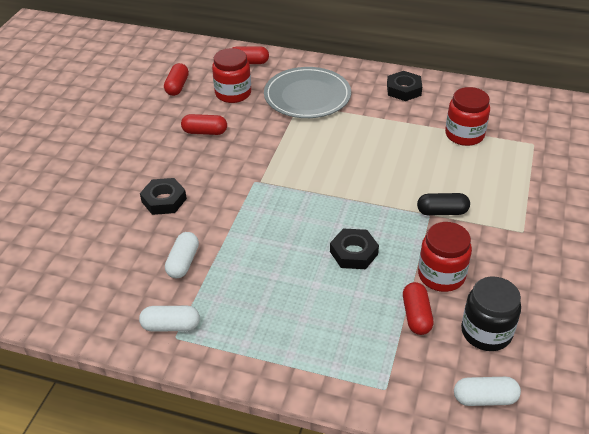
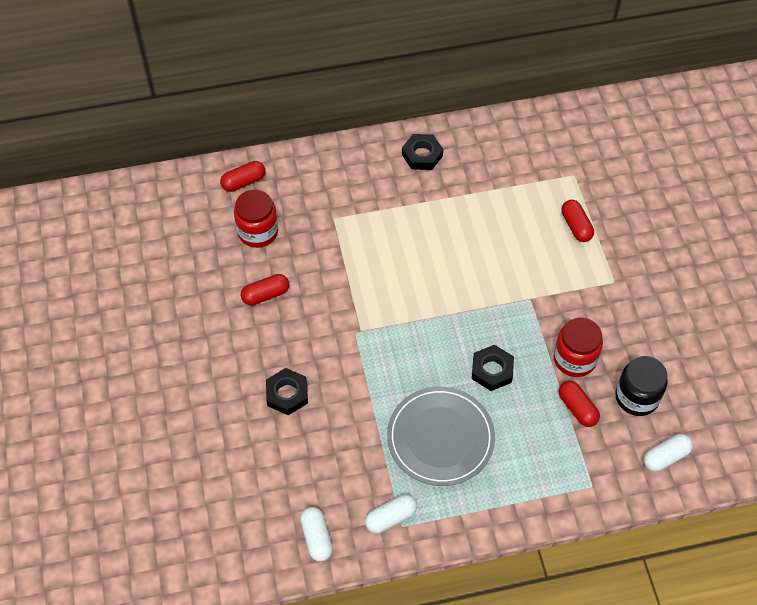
camera: 30 degrees left, 15 degrees up
(177, 86) = (193, 247): red capsule -> red capsule (576, 226)
(183, 262) = (355, 451): white capsule -> white capsule (316, 538)
(307, 96) = (334, 203): grey plate -> grey plate (440, 438)
(442, 212) = (539, 291): black capsule -> none
(464, 135) = (509, 190): red jar -> none

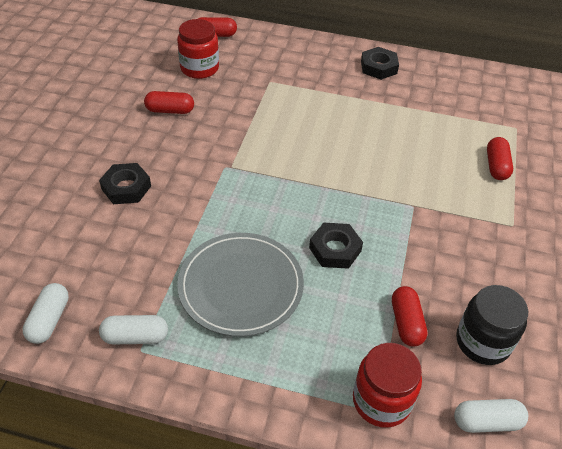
camera: 25 degrees right, 10 degrees down
(574, 359) = (430, 275): red jar -> red jar (381, 401)

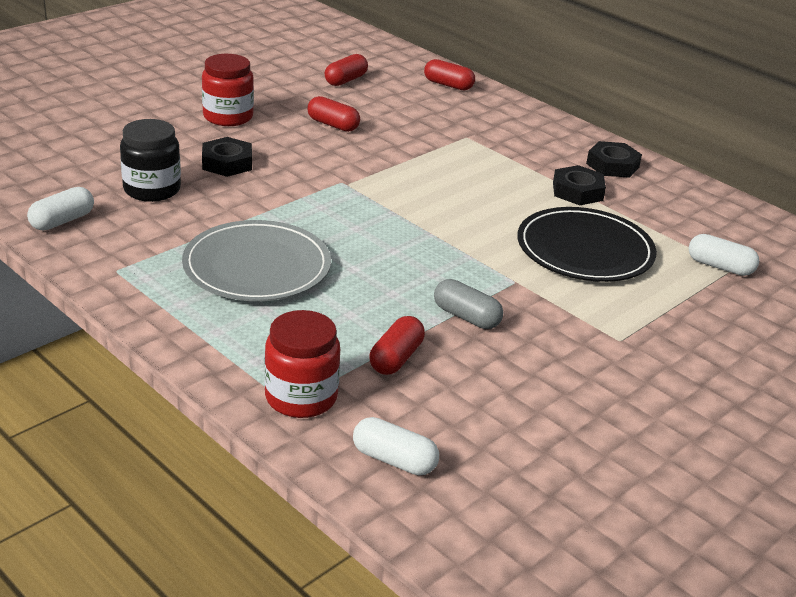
camera: 30 degrees right, 15 degrees down
(135, 337) = (122, 260): white capsule -> white capsule (720, 267)
(199, 68) = (401, 104): red jar -> red jar (228, 117)
(335, 249) = (385, 279): black nut -> black nut (577, 191)
(414, 256) = (466, 317): none -> grey capsule
(427, 154) = (585, 250): none -> black plate
(483, 342) = (465, 406): black jar -> black jar (152, 189)
(496, 166) = (662, 289): red capsule -> red capsule (345, 80)

